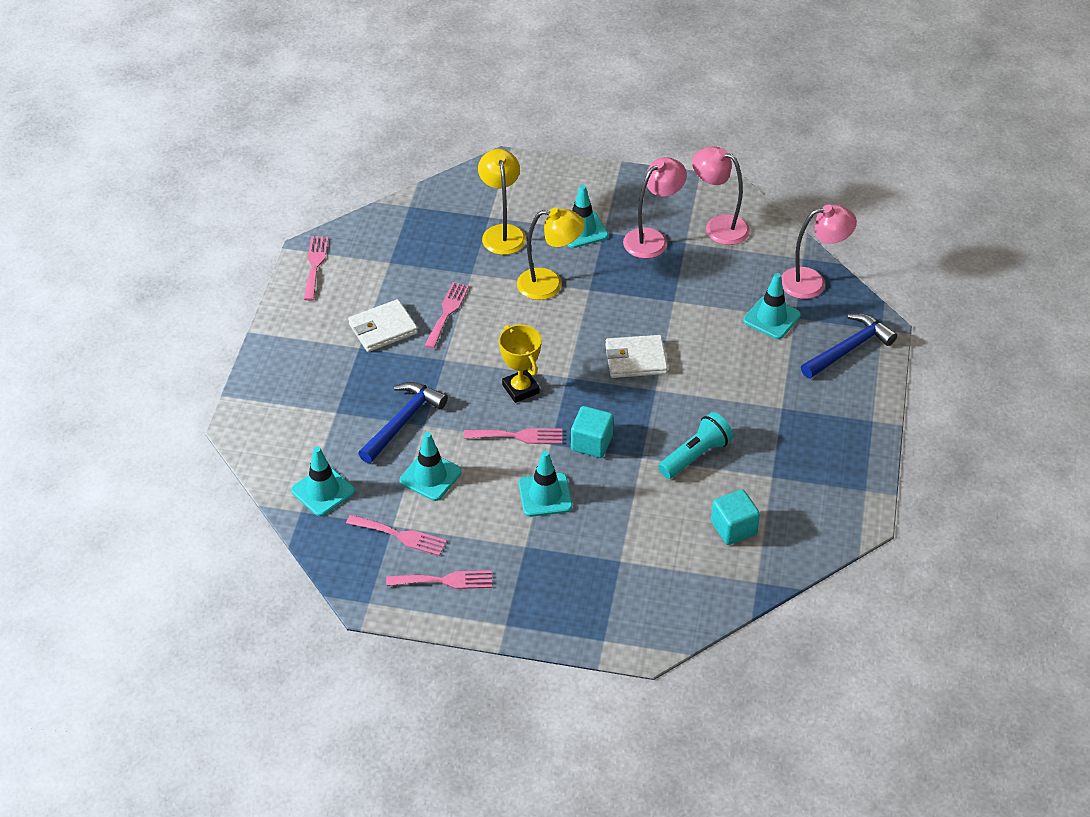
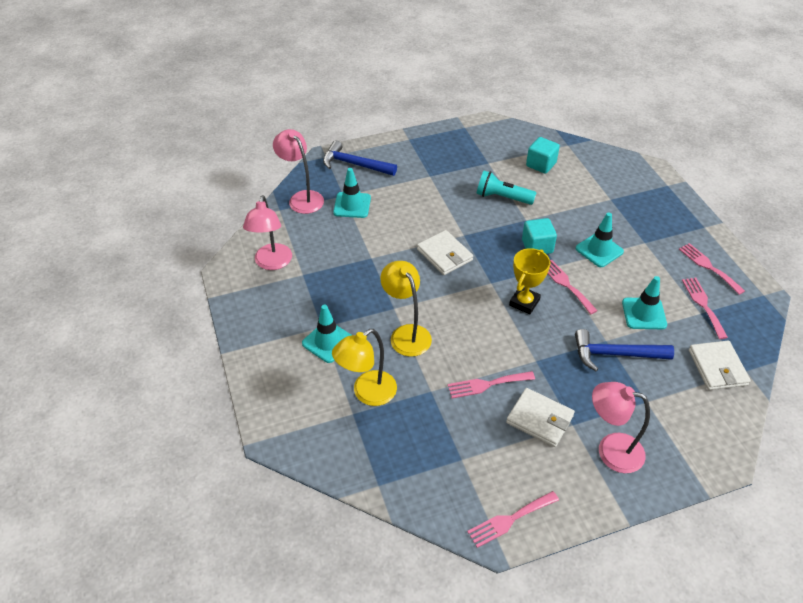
camera: 120 degrees left, 0 degrees up
(323, 491) = (717, 367): turquoise traffic cone -> white wallet
(652, 239) = (311, 294): pink lamp -> pink lamp (610, 450)

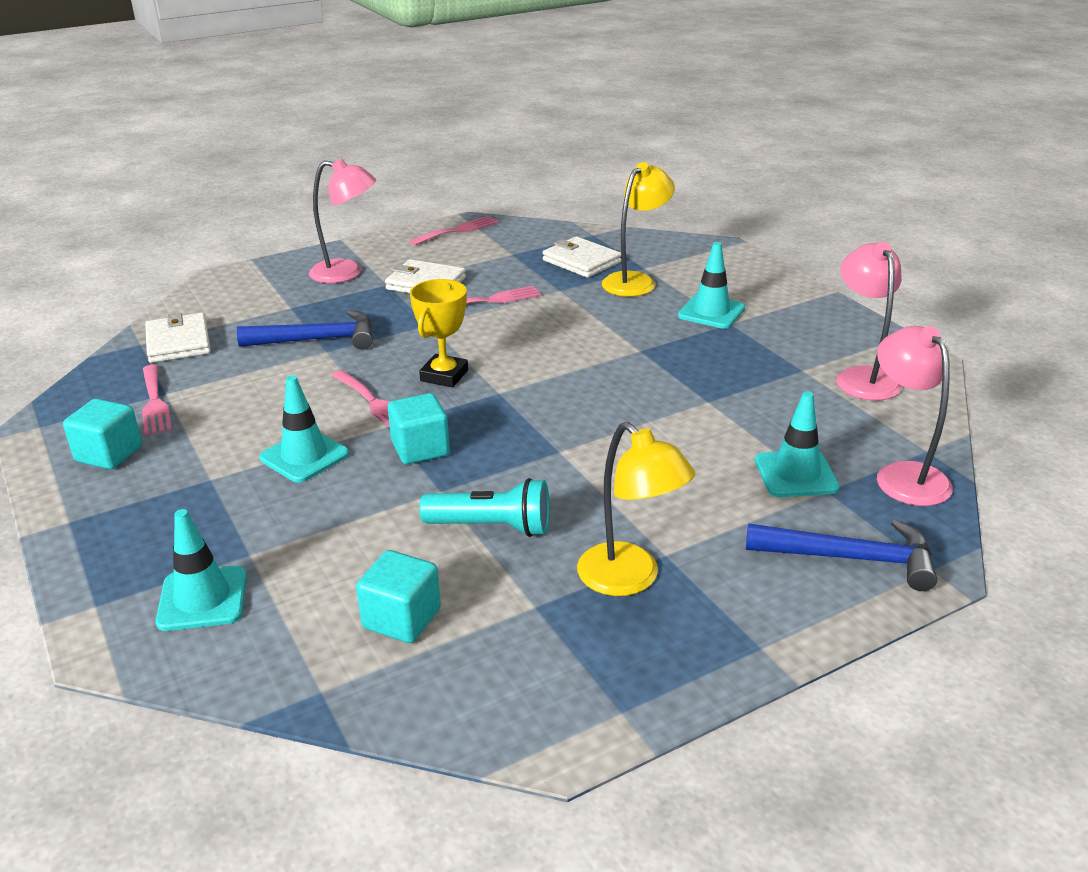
camera: 170 degrees right, 15 degrees down
(302, 198) = (904, 475): pink lamp -> pink lamp turned 150 degrees counterclockwise
(406, 334) = (610, 329): yellow lamp -> yellow lamp (629, 579)
(444, 255) = (585, 418): white wallet -> white wallet (581, 261)
(644, 313) = (258, 383): turquoise traffic cone -> turquoise traffic cone (202, 599)
(708, 267) = (109, 454): pink fork -> turquoise cube

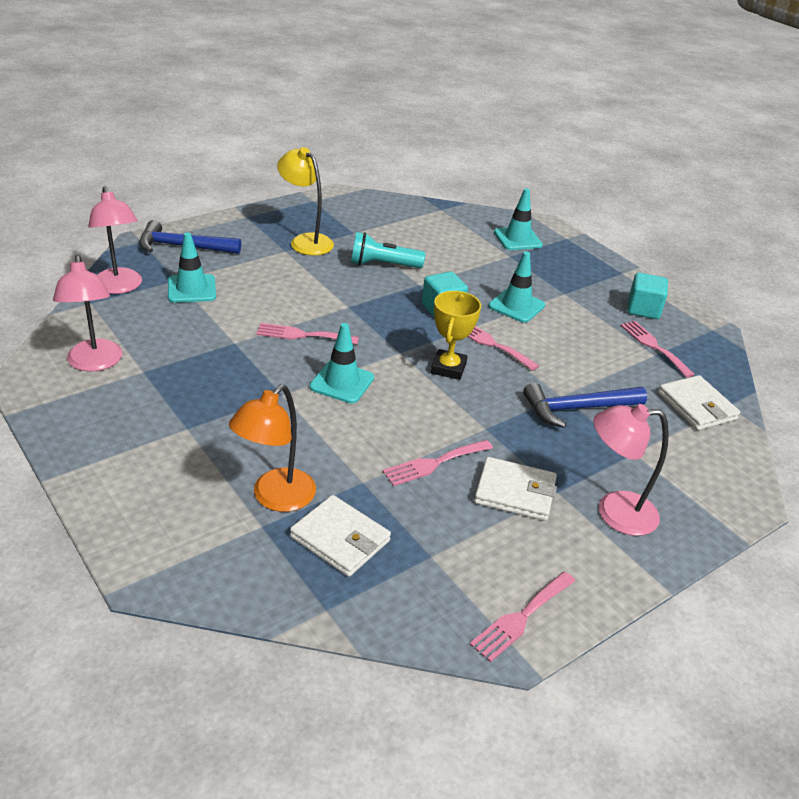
camera: 170 degrees right, 5 degrees up
(402, 618) = (417, 230): turquoise cube -> none
(623, 411) = (302, 335): none -> pink fork
(635, 281) = (275, 498): yellow lamp -> orange lamp
(711, 312) = (201, 444): turquoise traffic cone -> turquoise traffic cone (342, 382)

